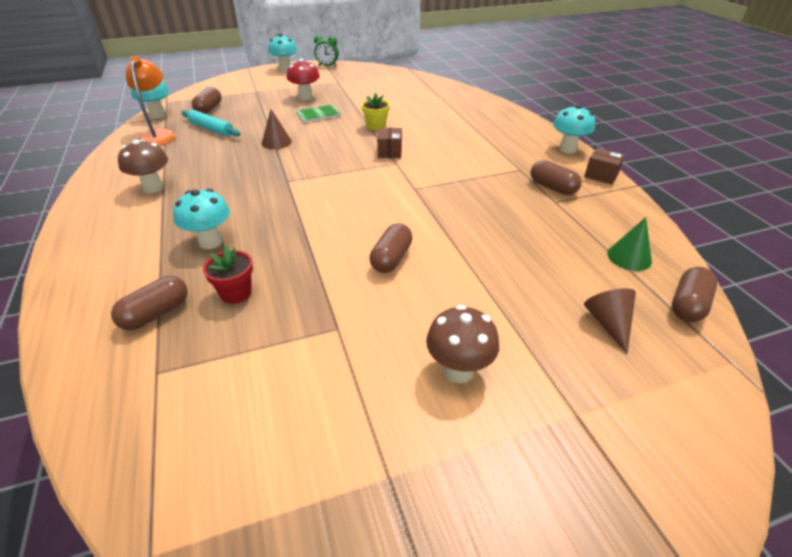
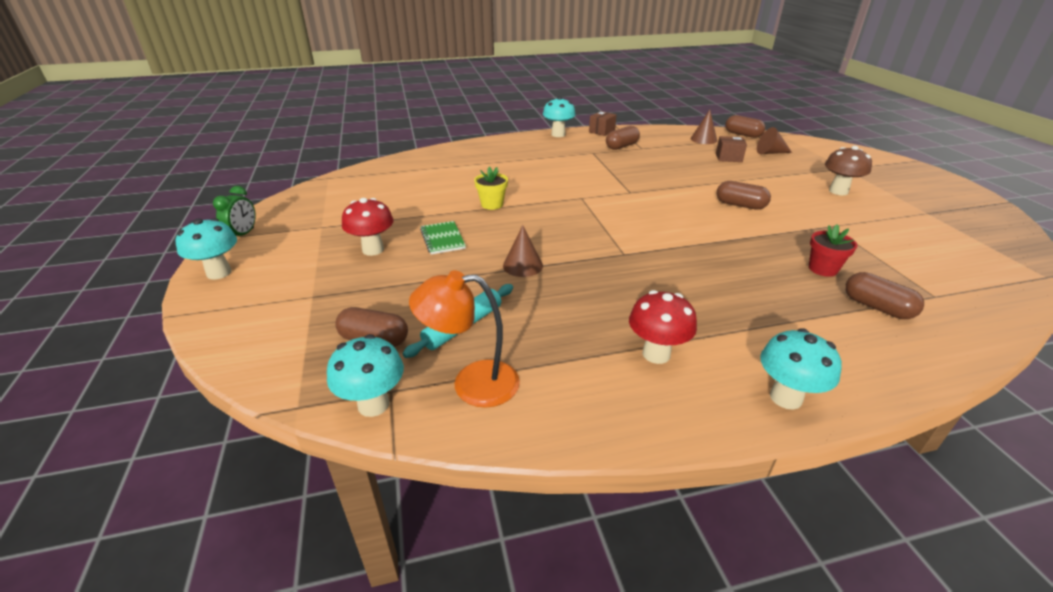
camera: 85 degrees left, 5 degrees down
(153, 188) = (656, 354): brown mushroom -> red mushroom
(210, 242) = (757, 291): turquoise mushroom -> turquoise mushroom (785, 397)
(390, 152) = (557, 199): brown box -> brown box (728, 158)
(629, 257) = (703, 139): green cone -> brown cone

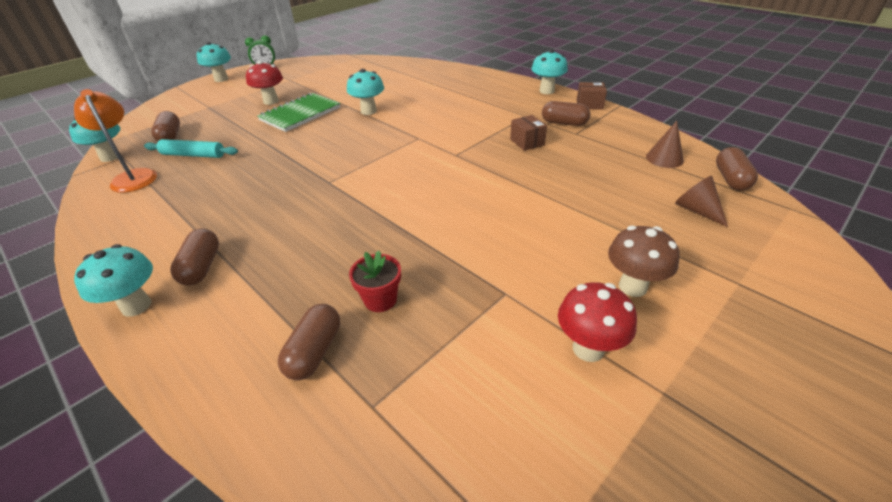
camera: 60 degrees right, 5 degrees up
(442, 239) = (300, 114): green notebook -> green notebook, size x1.67
(492, 204) = (368, 111): yellow flower pot -> turquoise mushroom
(523, 265) = (281, 149): brown cone -> none
(656, 354) = (182, 231): red mushroom -> red mushroom (588, 349)
(728, 158) = (628, 185): brown box -> brown box (527, 142)
(740, 205) = (493, 218): brown capsule -> brown capsule (201, 267)

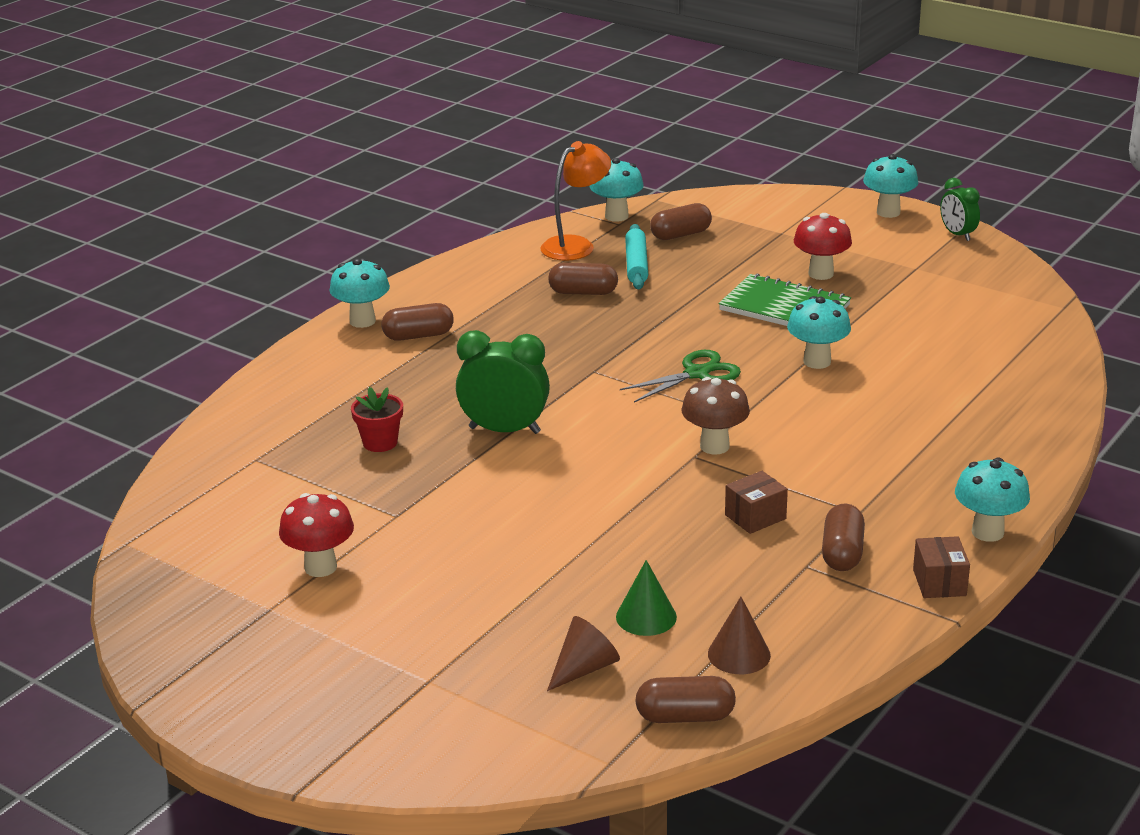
camera: 80 degrees right, 10 degrees down
(314, 351) = (312, 421): brown capsule -> brown capsule (583, 292)
(358, 146) = (696, 374): none -> green scissors
(391, 226) = (504, 430): none -> green clock
(632, 286) = (414, 600): brown mushroom -> brown mushroom (714, 446)
(634, 184) = (646, 617): none -> green cone

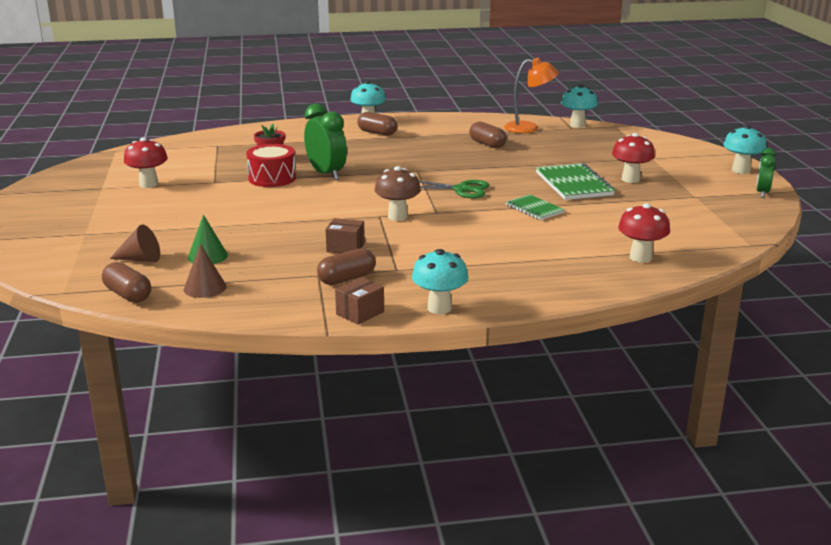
camera: 45 degrees right, 5 degrees down
(455, 471) = (272, 178): none -> red drum
(636, 265) = (540, 144): turquoise rolling pin -> none
(680, 235) = (593, 141): brown capsule -> none
(817, 362) = (534, 209): turquoise mushroom -> green notebook
(1017, 372) = (640, 257): none -> red mushroom

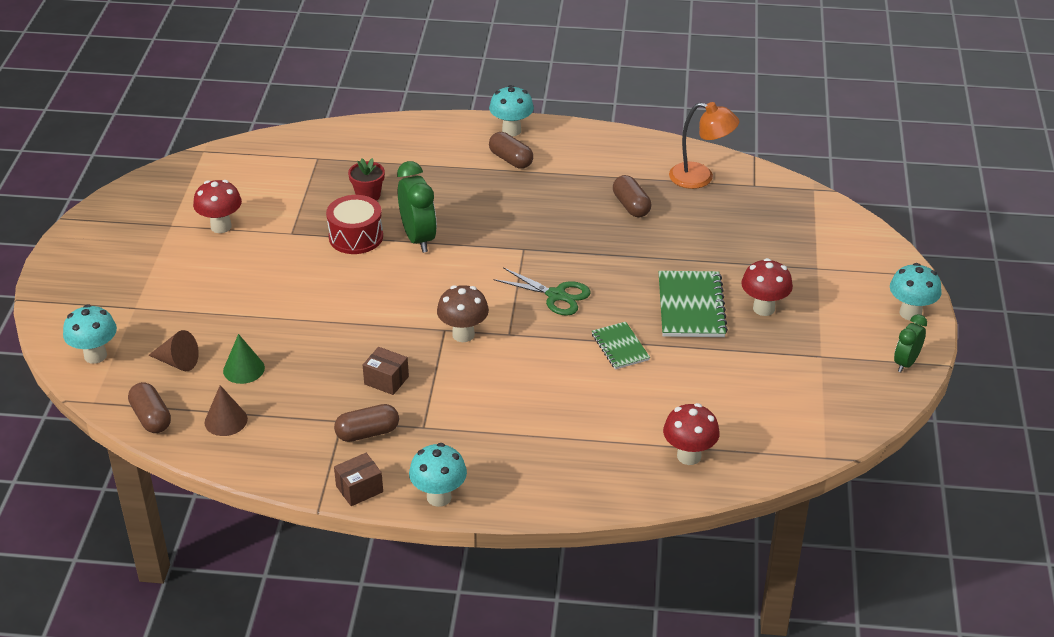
camera: 15 degrees right, 15 degrees up
(577, 125) = (765, 180): turquoise mushroom -> turquoise mushroom (95, 355)

